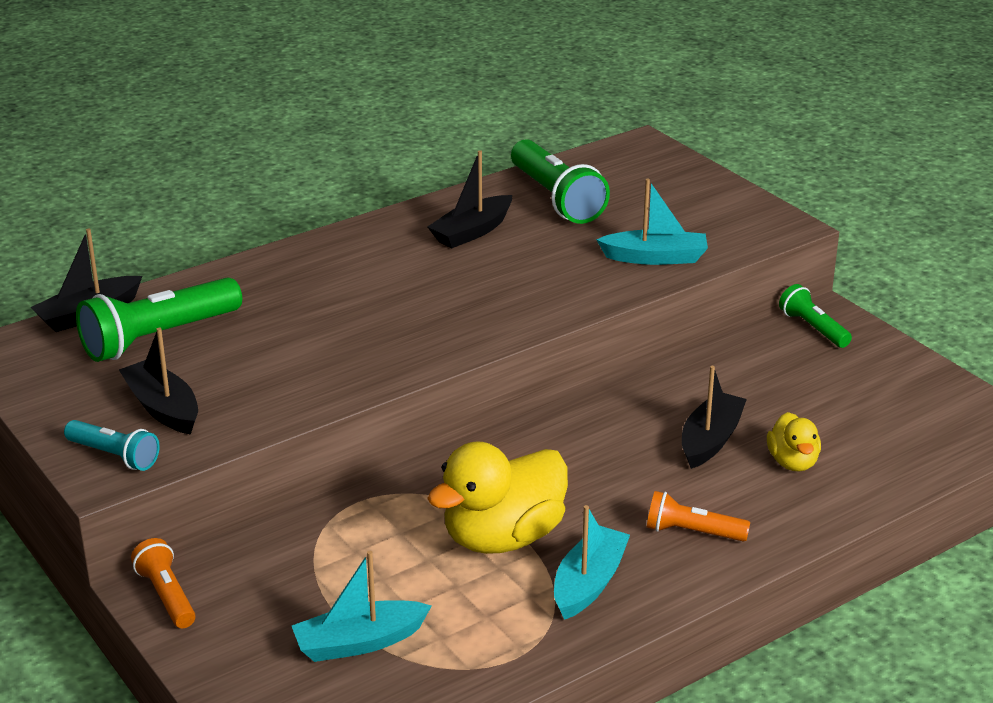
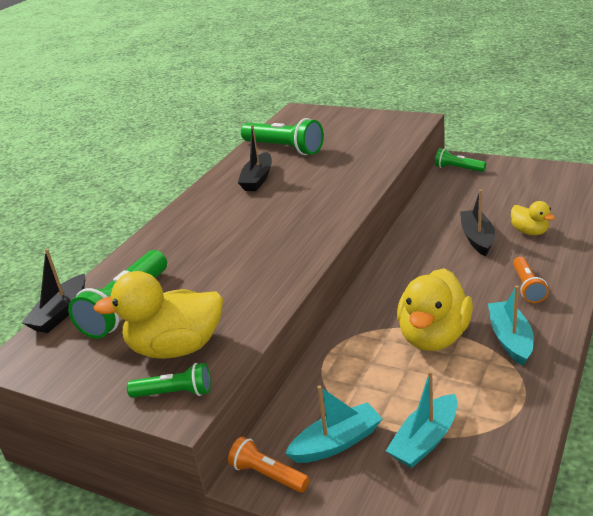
camera: 25 degrees left, 0 degrees up
(114, 456) = (175, 393): turquoise flashlight -> green flashlight
(163, 408) = (176, 348): black boat -> yellow duck
(655, 258) = (372, 156): turquoise boat -> turquoise boat (336, 443)
(692, 532) = (527, 287): orange flashlight -> orange flashlight turned 75 degrees counterclockwise

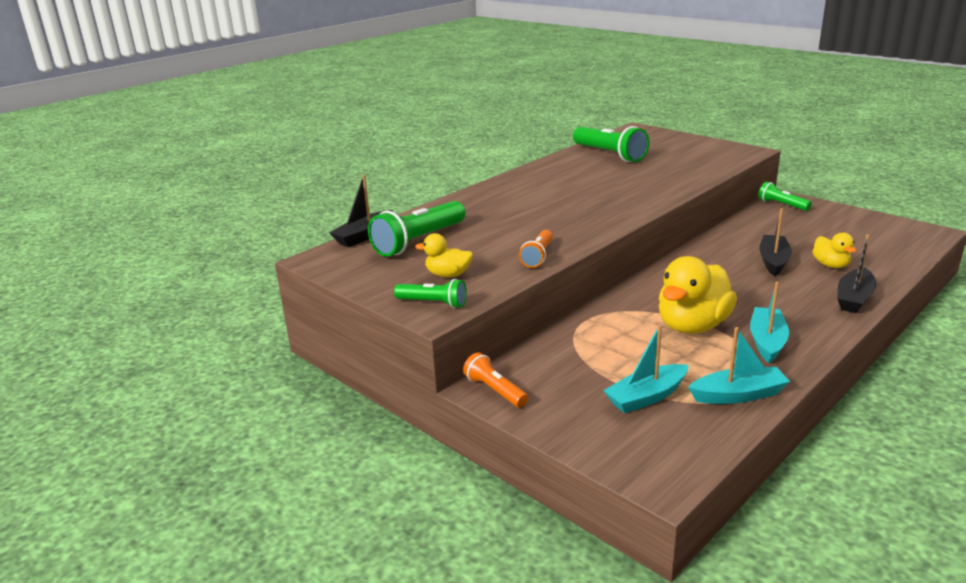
camera: 15 degrees right, 5 degrees down
(176, 348) = (448, 275): yellow duck -> yellow duck, size x0.53
(257, 179) = (574, 173): black boat -> black boat (854, 298)
(336, 443) = (565, 382): turquoise boat -> turquoise boat (738, 395)
(527, 287) = (805, 306): orange flashlight -> orange flashlight (538, 256)

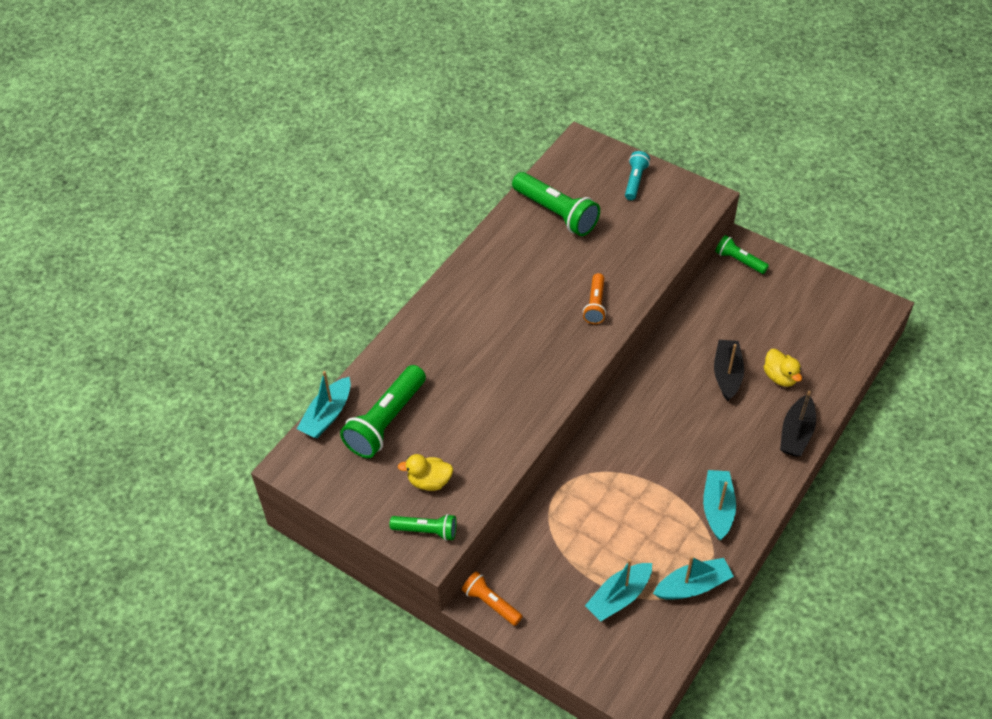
camera: 10 degrees left, 25 degrees up
(364, 236) = (327, 415): black boat -> turquoise boat
(538, 256) = (509, 441): orange flashlight -> orange flashlight (595, 305)
(683, 144) = (635, 181): none -> turquoise flashlight
(692, 326) = (653, 491): yellow duck -> none

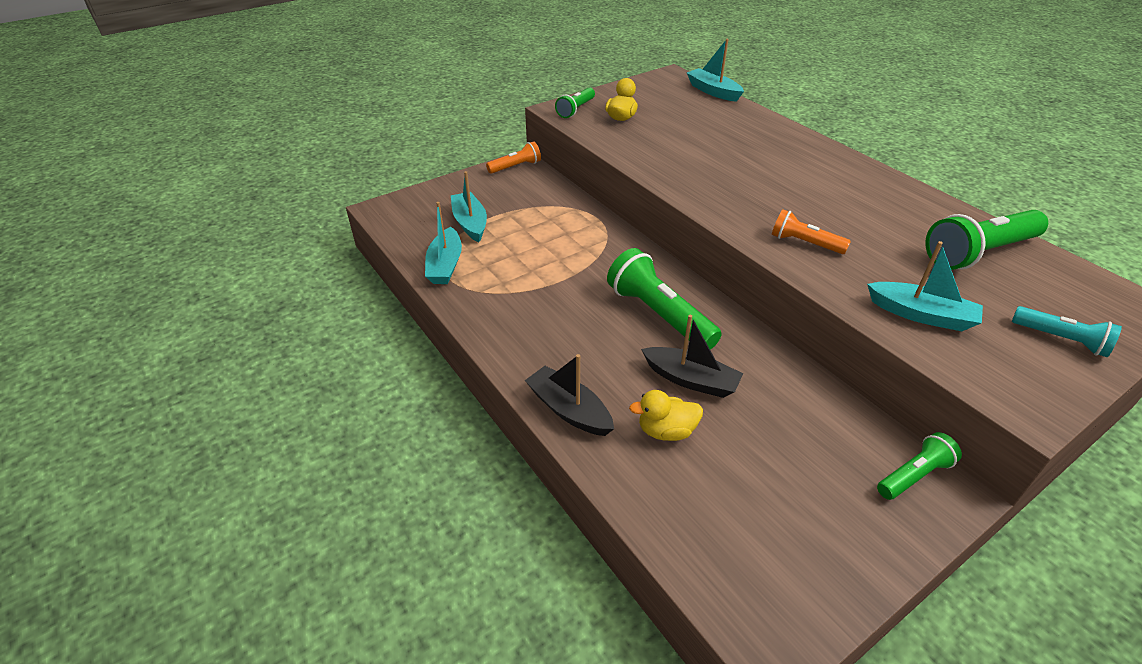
camera: 110 degrees right, 10 degrees down
(386, 421) = (694, 111): green flashlight -> green flashlight (659, 315)
(717, 509) = (512, 307): turquoise boat -> turquoise boat (921, 315)

